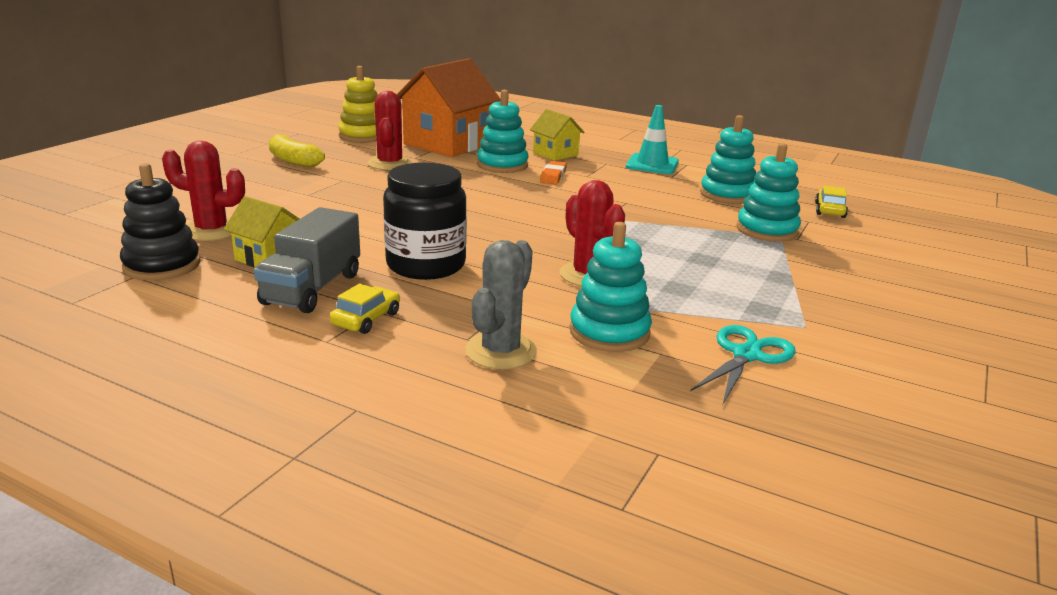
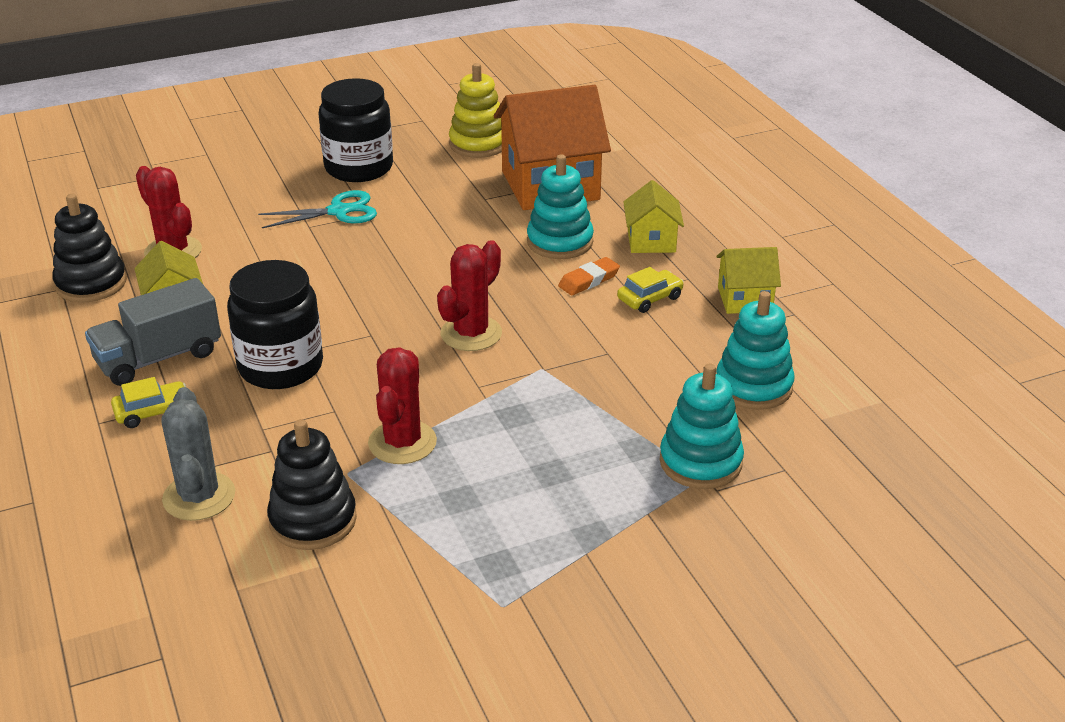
camera: 40 degrees right, 10 degrees up
(293, 161) = (359, 168): yellow banana -> black jar
(390, 164) = (444, 202): red cactus -> red cactus (471, 334)
(501, 351) = (199, 497): grey cactus -> grey cactus turned 75 degrees counterclockwise
(609, 332) = (313, 520): turquoise stacking toy -> black stacking toy
(652, 164) = (744, 299): turquoise traffic cone -> yellow house
(746, 355) = (388, 607): turquoise scissors -> turquoise scissors (339, 211)
(829, 210) = (846, 464): yellow car -> yellow car (650, 298)

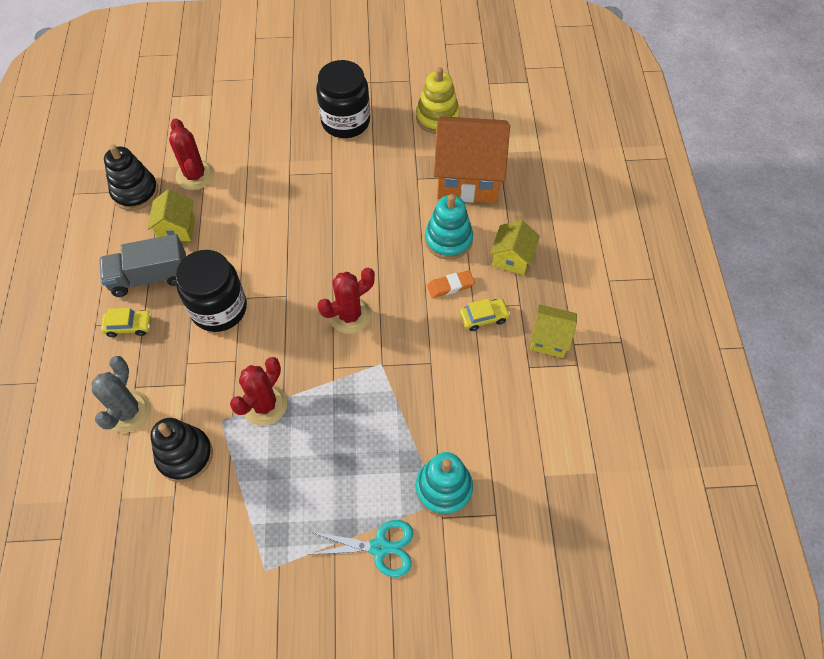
camera: 20 degrees right, 25 degrees up
(339, 211) = (314, 164): turquoise scissors -> turquoise scissors (380, 547)
(753, 386) = (513, 428): turquoise stacking toy -> none

